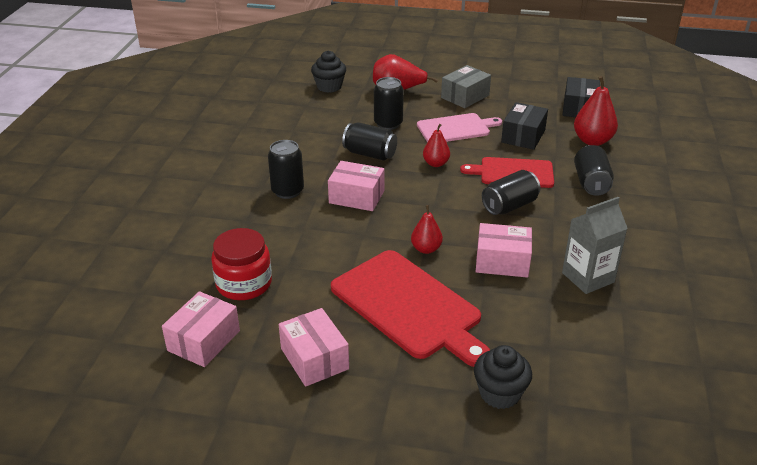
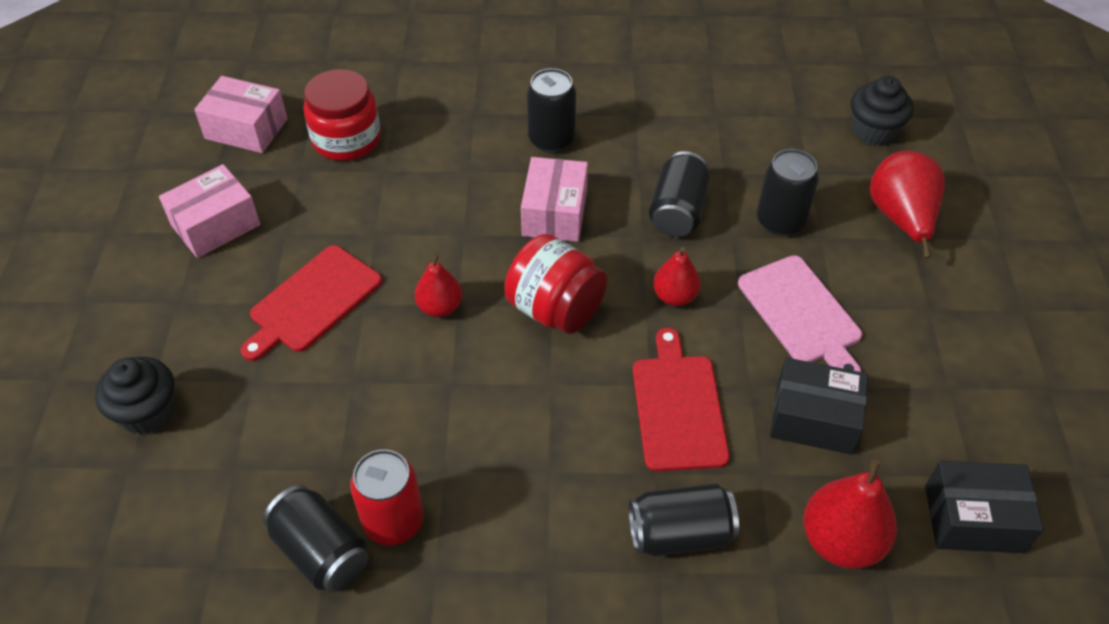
camera: 80 degrees right, 15 degrees up
(409, 306) = (313, 302): red cutting board -> red cutting board, size x0.63
(437, 205) = (555, 309): none -> red jar
(465, 96) = (929, 318): grey box -> none
(502, 261) = (421, 402): pink box -> none
(509, 206) = (573, 406): black can -> black can (321, 552)
(588, 277) = (393, 521): grey carton -> red can

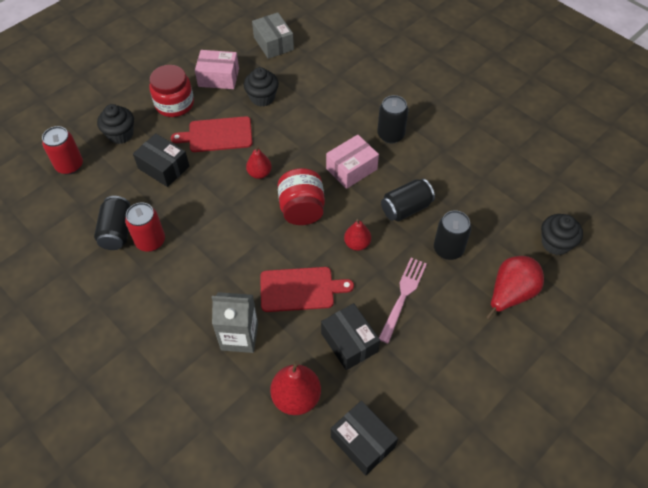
camera: 45 degrees right, 5 degrees up
(111, 524) = (70, 165): none -> red can
(246, 129) = (273, 43): pink box -> grey box
(283, 405) = (164, 167): none -> black box
(319, 208) = (262, 98): none -> black cupcake
(346, 139) = (306, 75): red jar -> red jar (174, 104)
(678, 407) = (300, 289): red cutting board -> red cutting board turned 45 degrees clockwise
(680, 534) = (239, 336): black can -> grey carton
(801, 313) = (403, 296): pink cutting board -> pink fork

